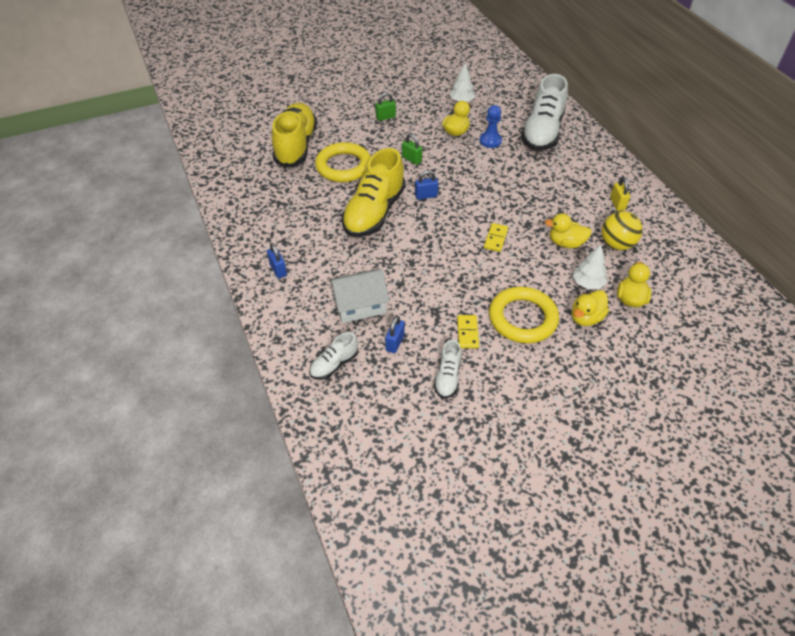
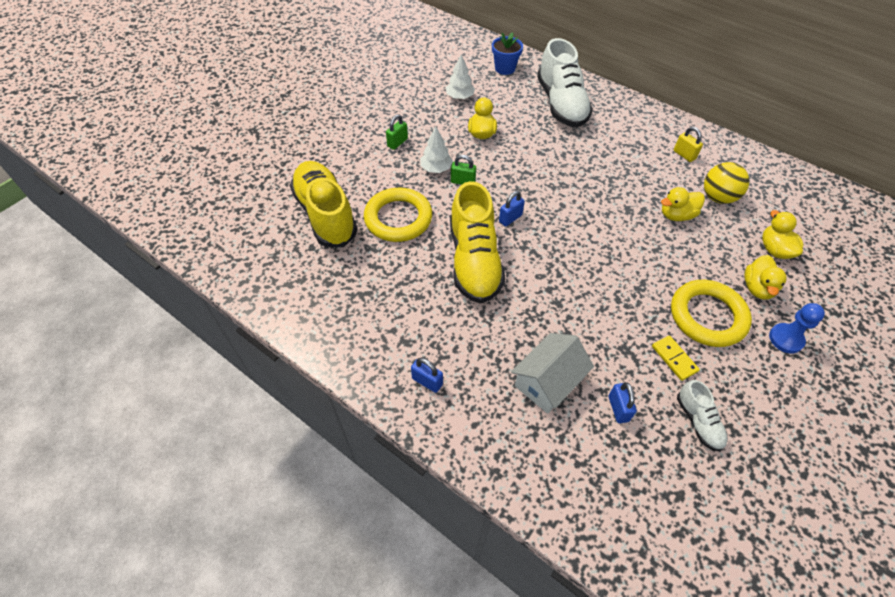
camera: 30 degrees left, 5 degrees up
(334, 364) = (580, 470): white shoe -> none
(490, 141) = (522, 131): blue pawn -> blue pawn (786, 339)
(496, 238) = (613, 238): yellow domino -> none
(518, 92) = (505, 68): none -> blue flower pot
(587, 283) = (728, 250): white tree -> white tree (436, 168)

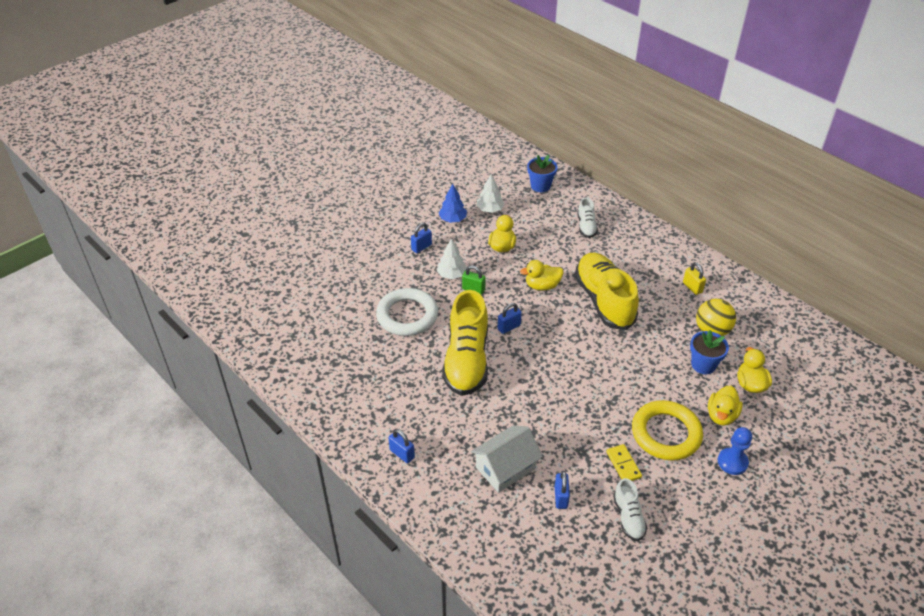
camera: 10 degrees right, 10 degrees down
(325, 214) = (343, 305): yellow shoe -> yellow shoe (604, 301)
(397, 143) = (421, 247): green padlock -> blue padlock
(398, 218) = (407, 315): yellow ring -> white ring
(424, 111) = (452, 219): none -> blue tree
(561, 104) = (586, 226): white shoe -> white shoe, size x0.48
(676, 215) = (666, 342): yellow duck -> yellow duck (542, 286)
(721, 235) = (703, 365): none -> blue flower pot

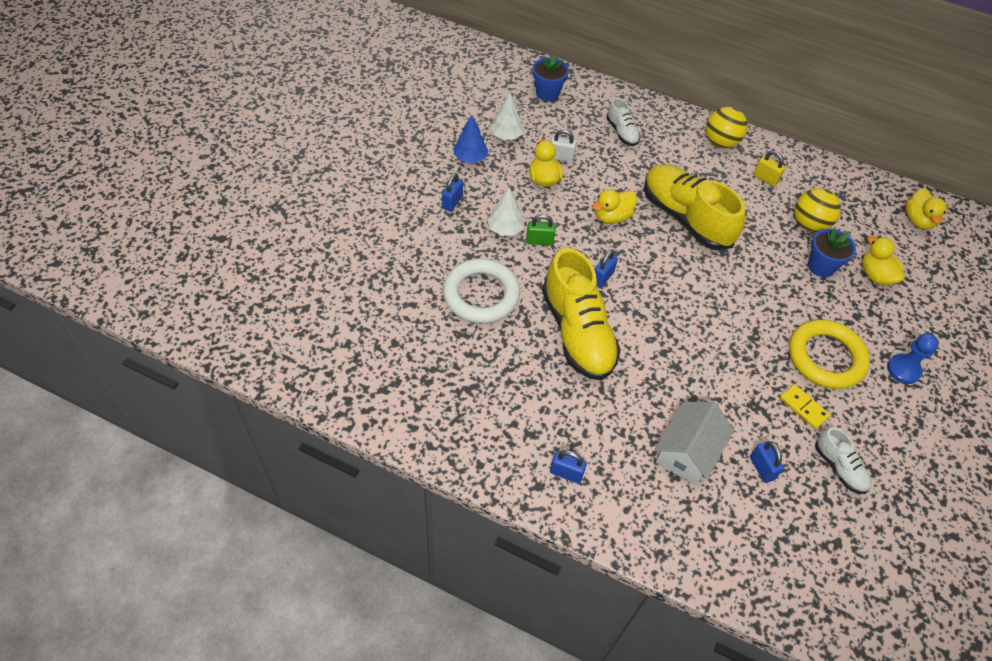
camera: 25 degrees left, 10 degrees up
(525, 234) = (561, 157): none -> white padlock
(668, 251) = (721, 142): none -> yellow ball
(721, 415) = (867, 320): yellow duck -> yellow duck (918, 220)

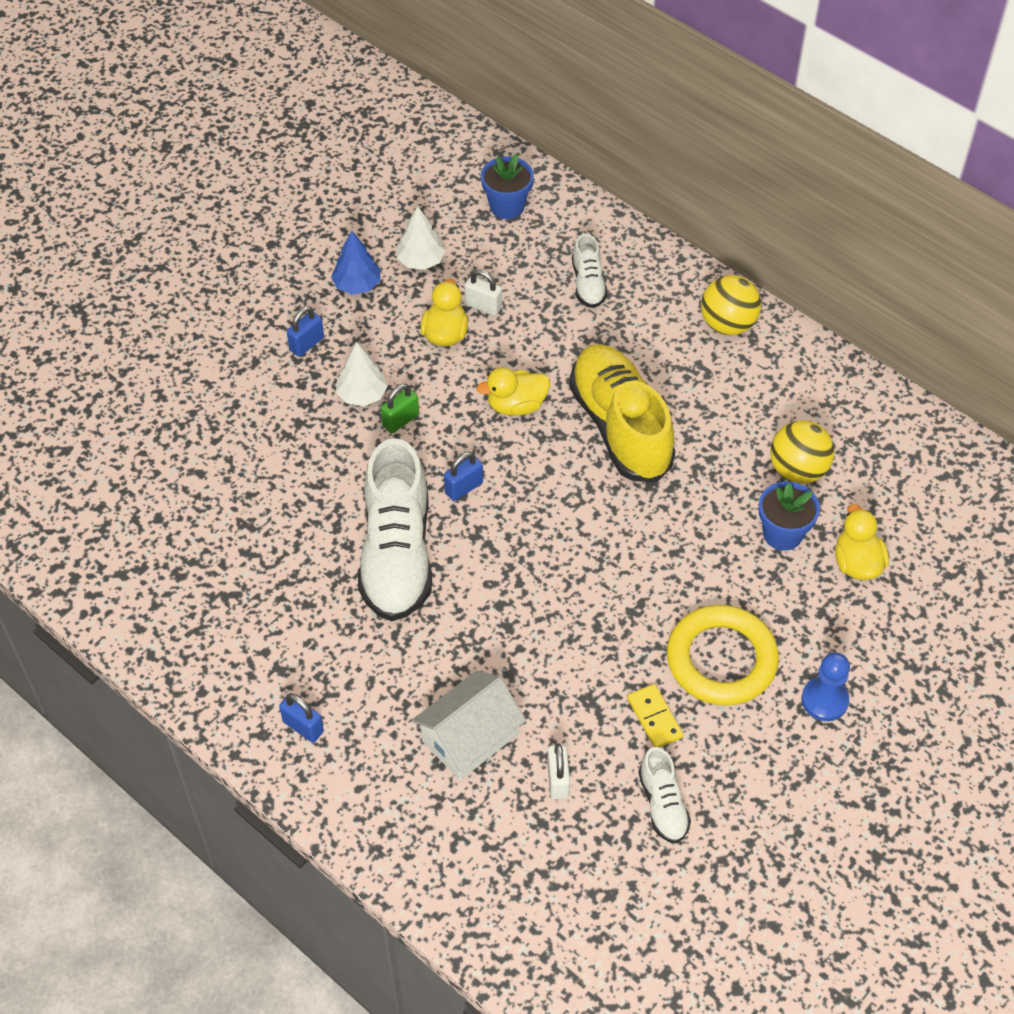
camera: 20 degrees right, 0 degrees up
(481, 295) = (292, 478): white ring -> none
(539, 241) = (401, 420): green padlock -> green padlock turned 60 degrees counterclockwise
(577, 332) = (397, 554): yellow shoe -> white shoe
(761, 468) = (557, 780): blue padlock -> white padlock
(765, 179) = (767, 391): yellow padlock -> none
(918, 220) = (968, 496): yellow duck -> none

